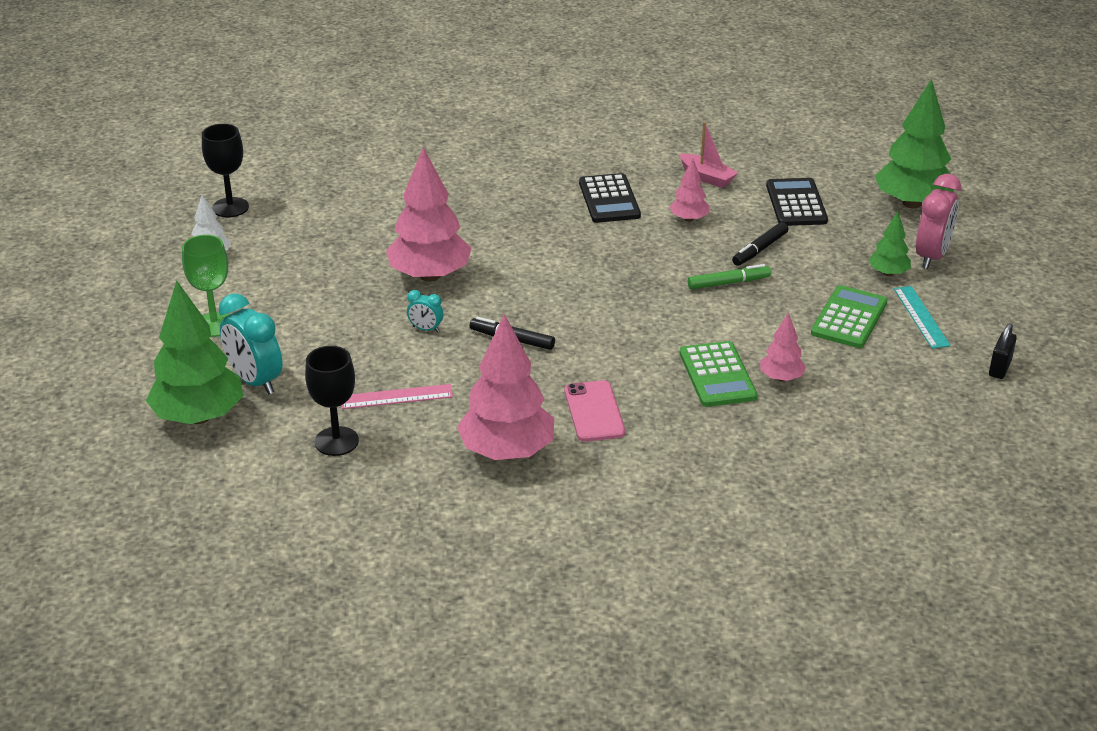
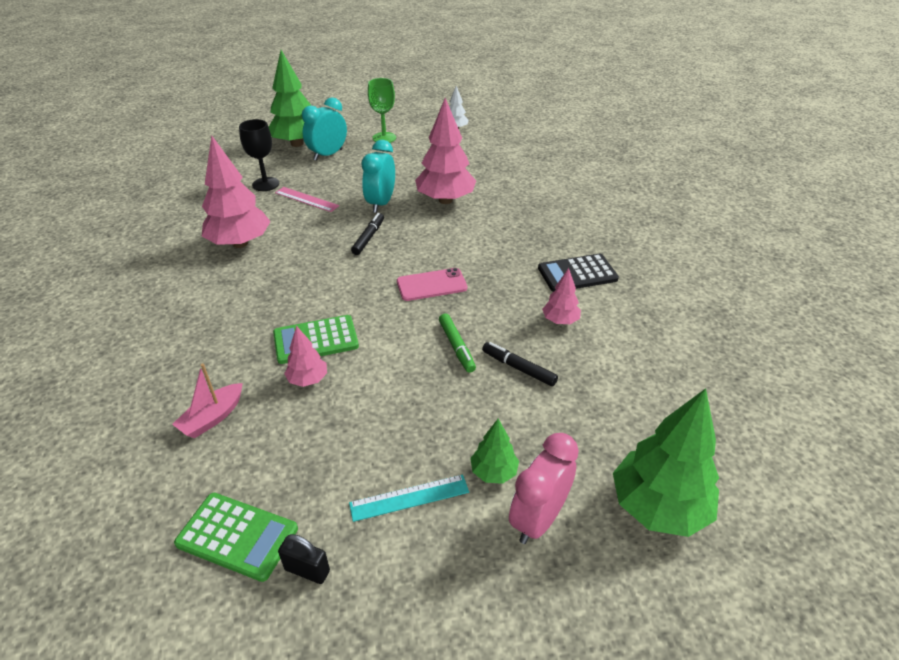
camera: 85 degrees right, 5 degrees up
(230, 207) = (511, 128): black goblet -> none
(396, 397) = (306, 199): pink ruler -> pink ruler turned 45 degrees counterclockwise
(426, 329) = (381, 203): turquoise clock -> turquoise clock, size x2.02
(594, 411) = (277, 278): pink phone -> pink phone (431, 285)
(707, 177) = (641, 331): pink boat -> pink boat (212, 418)
(796, 203) = (617, 397): black calculator -> none
(849, 318) = (404, 433): green calculator -> green calculator (237, 536)
(931, 256) = (538, 519): pink clock -> pink clock turned 105 degrees clockwise

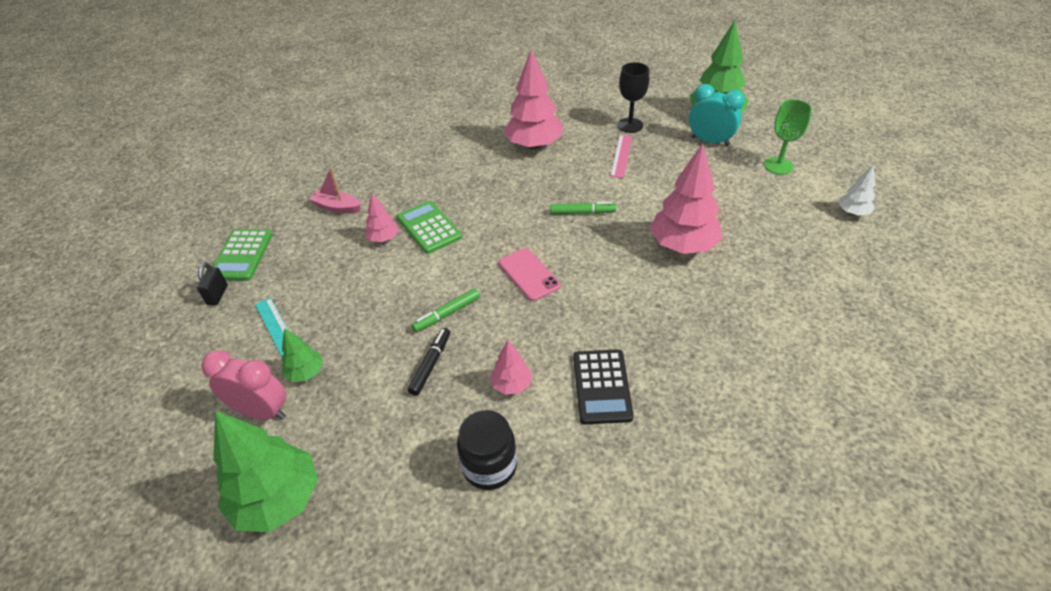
camera: 75 degrees right, 5 degrees up
(369, 238) = (582, 212): black marker -> green marker
(381, 203) = (645, 203): turquoise clock -> none
(577, 274) = (601, 386): black calculator -> black calculator turned 150 degrees counterclockwise
(642, 349) = (489, 466): none -> black jar

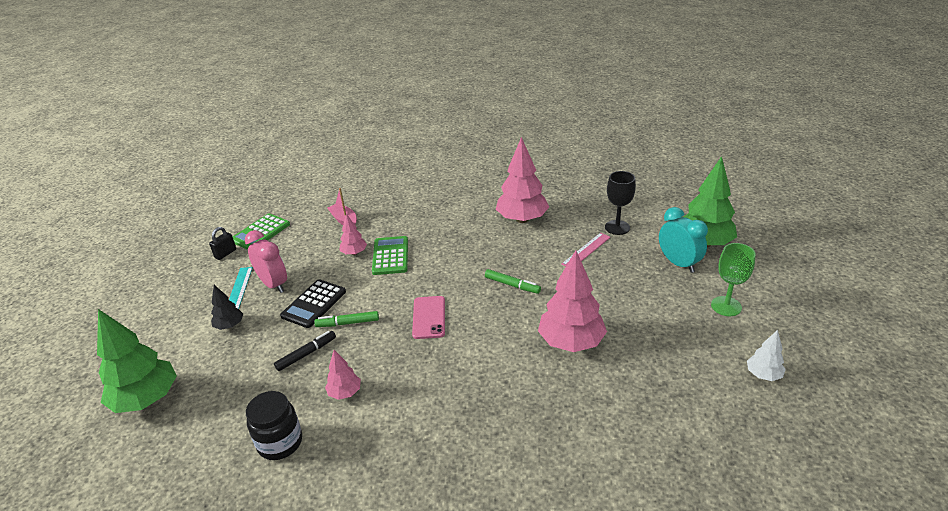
camera: 30 degrees right, 10 degrees down
(261, 411) = (185, 339): pink clock -> pink clock (274, 284)
(306, 373) = (229, 326): green tree -> black tree
(601, 386) = (405, 424): black calculator -> black calculator (314, 304)

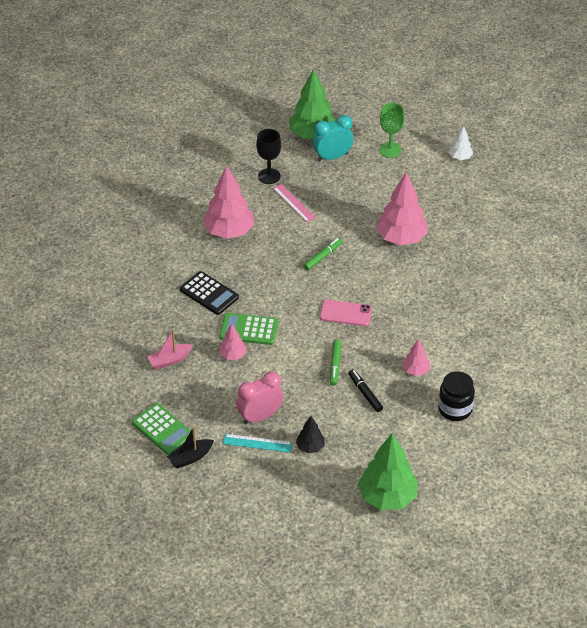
camera: 80 degrees left, 10 degrees up
(225, 253) = (190, 457): black padlock -> black boat
(314, 304) = (300, 387): black calculator -> black calculator (209, 293)

